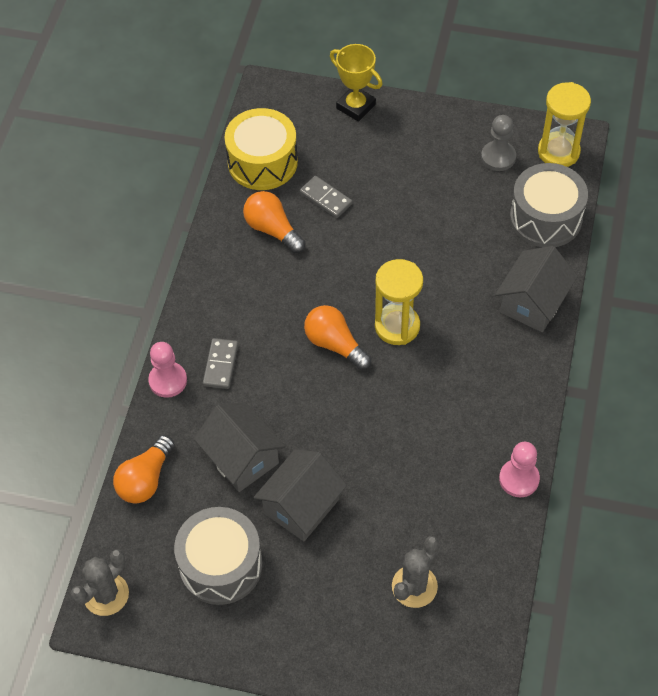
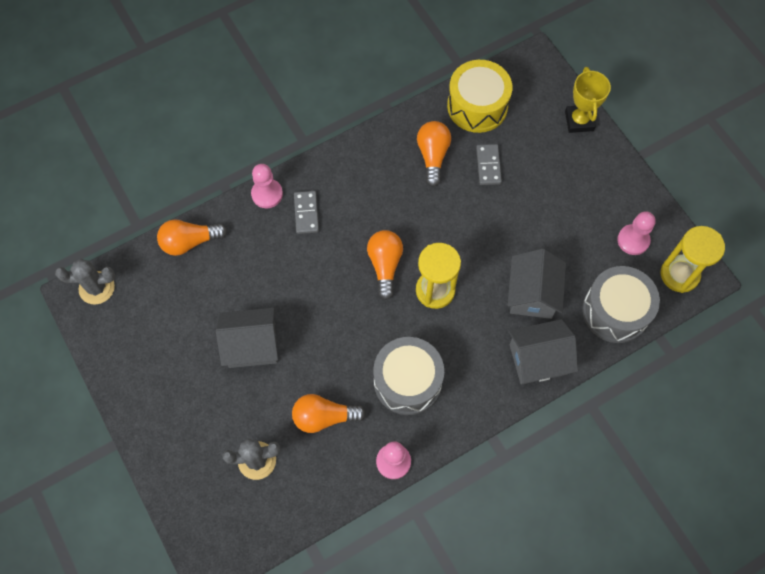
camera: 45 degrees right, 10 degrees up
(220, 365) = (306, 213): grey domino -> grey domino turned 60 degrees counterclockwise
(221, 565) = (171, 334): grey drum -> grey drum (407, 381)
(242, 458) = (253, 282): grey house -> grey house (532, 294)
(427, 501) = (324, 417): none -> orange light bulb
(498, 157) = (633, 240): grey pawn -> pink pawn

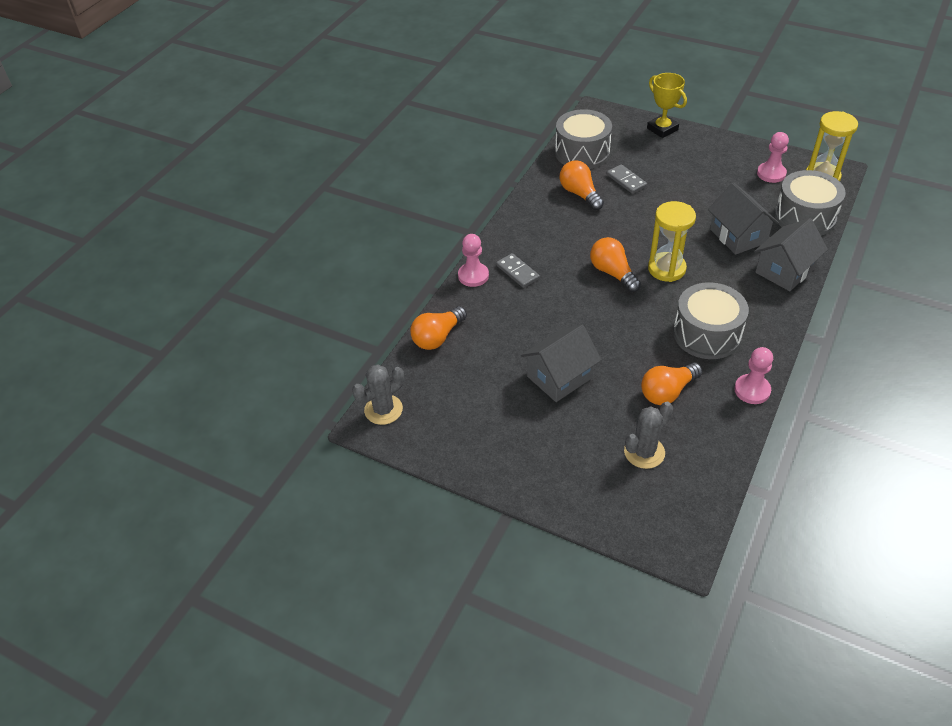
camera: 30 degrees left, 20 degrees down
(477, 106) = (582, 152): yellow drum -> grey drum

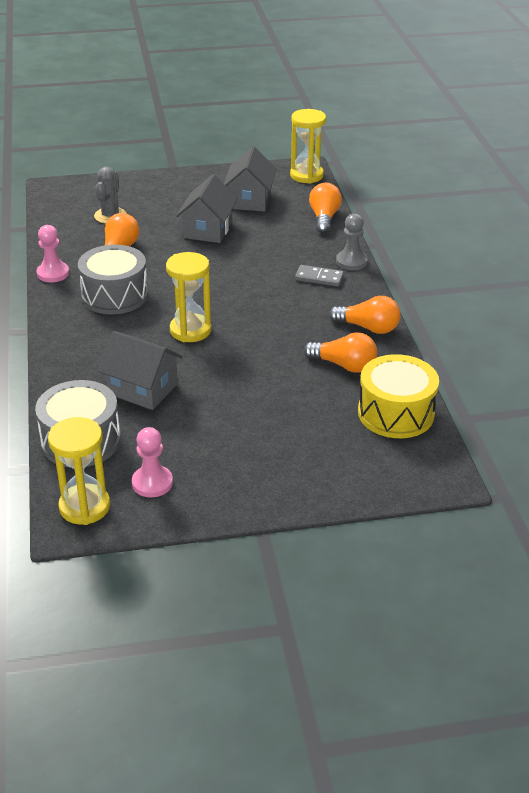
camera: 140 degrees right, 10 degrees down
(383, 410) = (306, 175): grey cactus -> yellow hourglass
(473, 276) = (351, 262): pink pawn -> grey pawn
(582, 152) = (396, 413): grey drum -> yellow drum
(613, 273) = (236, 308): orange light bulb -> orange light bulb (368, 328)
(626, 180) = (312, 400): grey domino -> none
(662, 129) = (337, 490): yellow trophy -> none
(784, 270) = (74, 373): grey house -> grey house (250, 200)

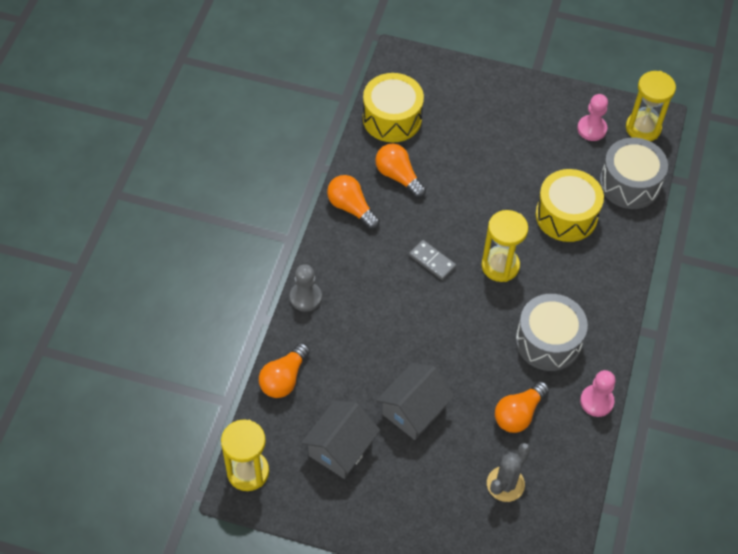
camera: 155 degrees left, 20 degrees up
(142, 389) = (566, 215): grey house -> yellow drum
(319, 278) = (350, 287): grey domino -> grey domino (432, 261)

